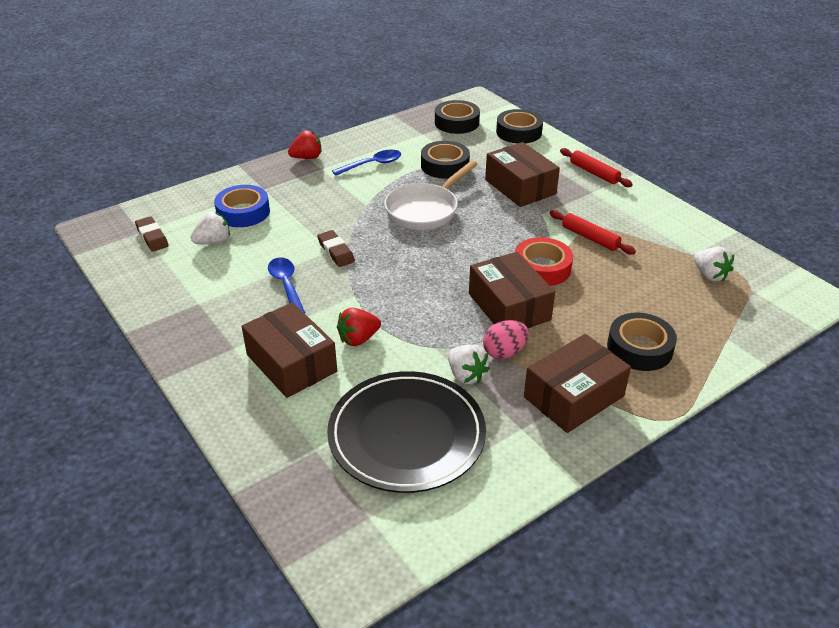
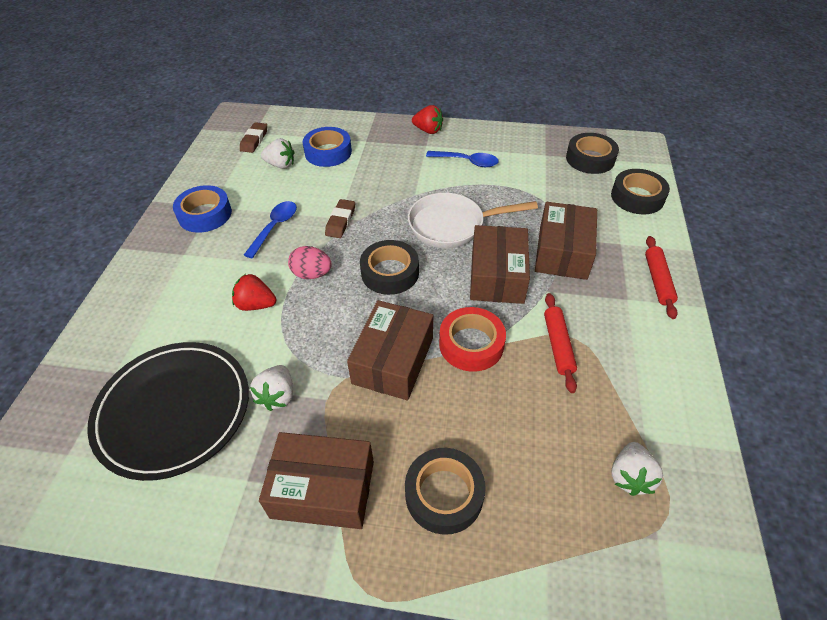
camera: 45 degrees right, 10 degrees up
(203, 312) = (205, 214): none -> blue tape
(291, 363) = (194, 292): brown box -> brown box (497, 276)
(445, 165) = (523, 194): black tape -> black tape (390, 272)
(504, 352) = (331, 399): pink egg -> pink egg (312, 274)

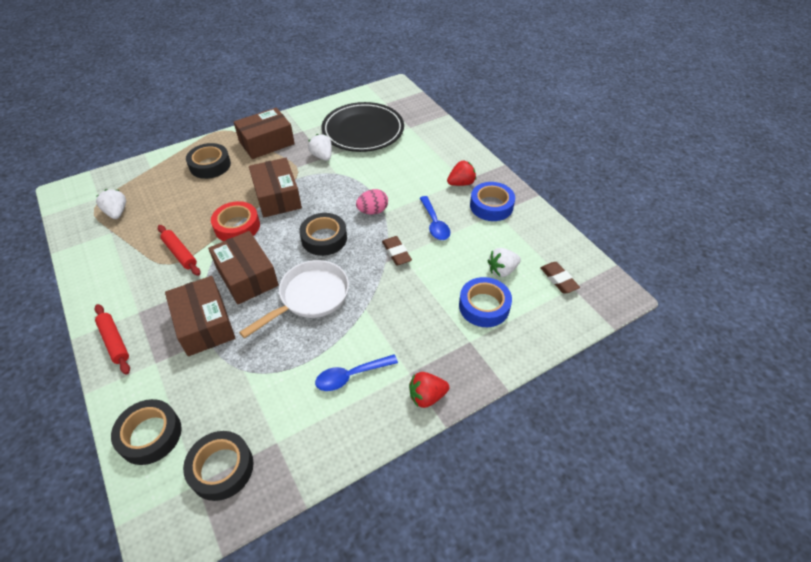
camera: 140 degrees right, 0 degrees up
(256, 305) = (384, 181): red strawberry -> red strawberry (461, 183)

